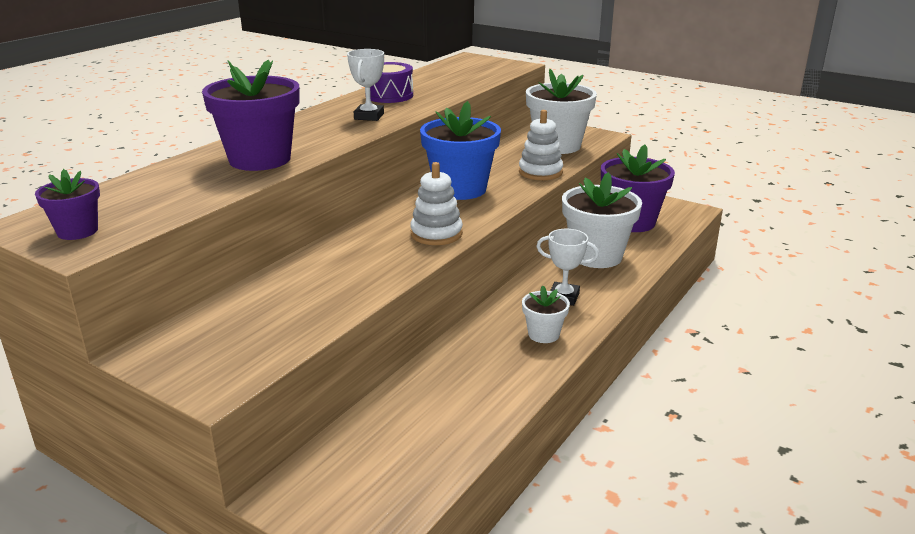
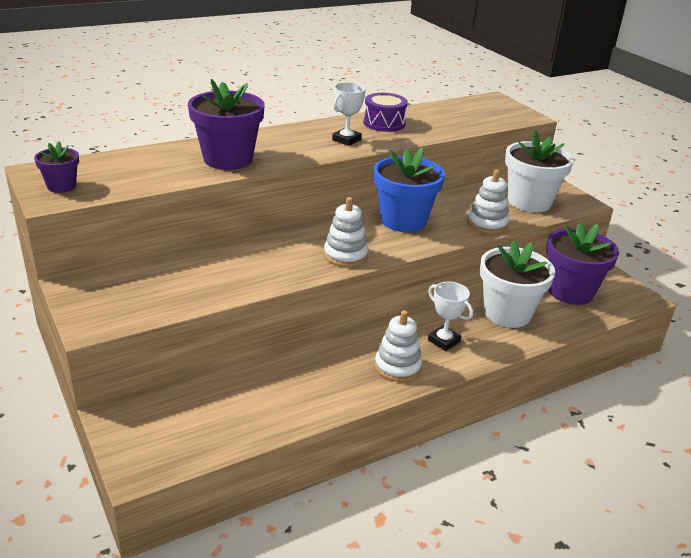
camera: 25 degrees right, 5 degrees up
(543, 334) = (397, 367): white flower pot -> white stacking toy

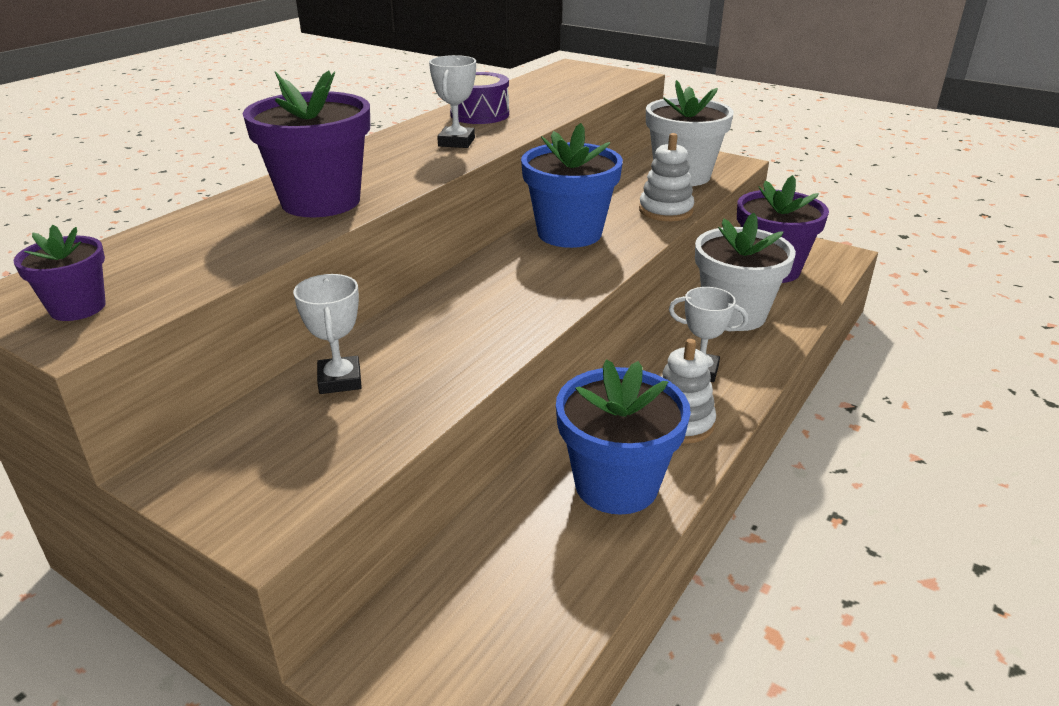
camera: 25 degrees left, 0 degrees up
(186, 267) = (340, 380): none -> white trophy
(323, 386) = (616, 485): none -> blue flower pot
(345, 255) = (545, 295): white stacking toy -> none

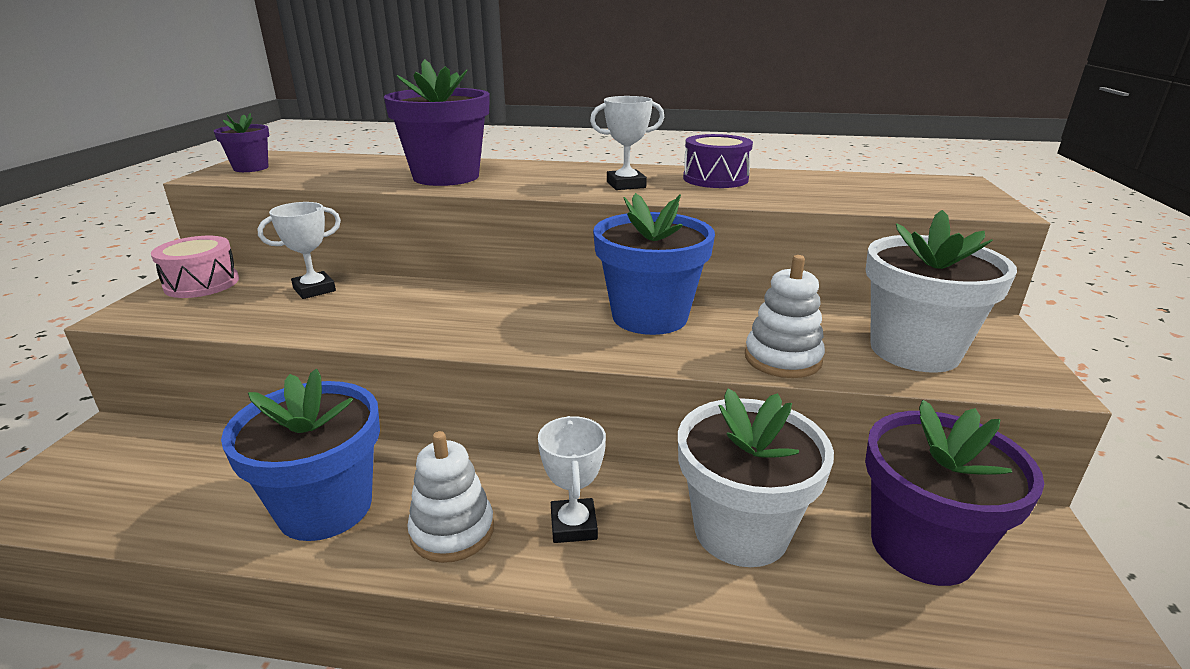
camera: 65 degrees right, 5 degrees down
(217, 466) = (202, 283): none -> pink drum

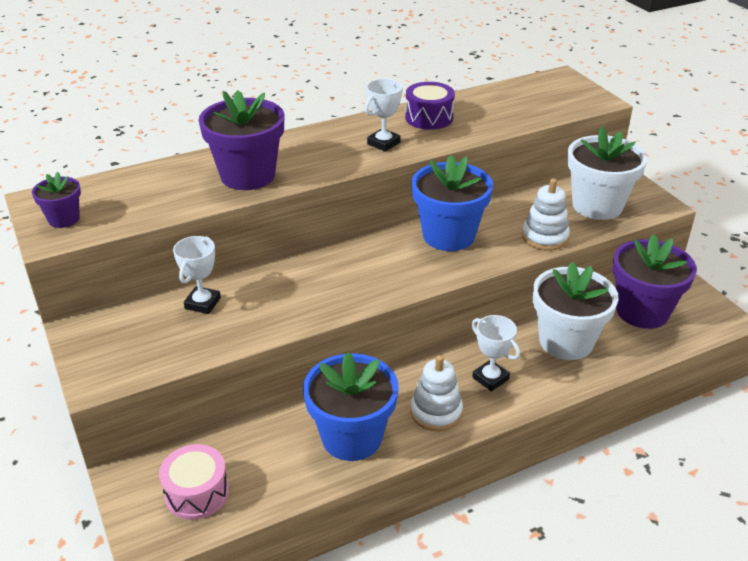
camera: 35 degrees left, 10 degrees up
(202, 283) = (101, 335): pink drum -> pink drum (197, 493)

